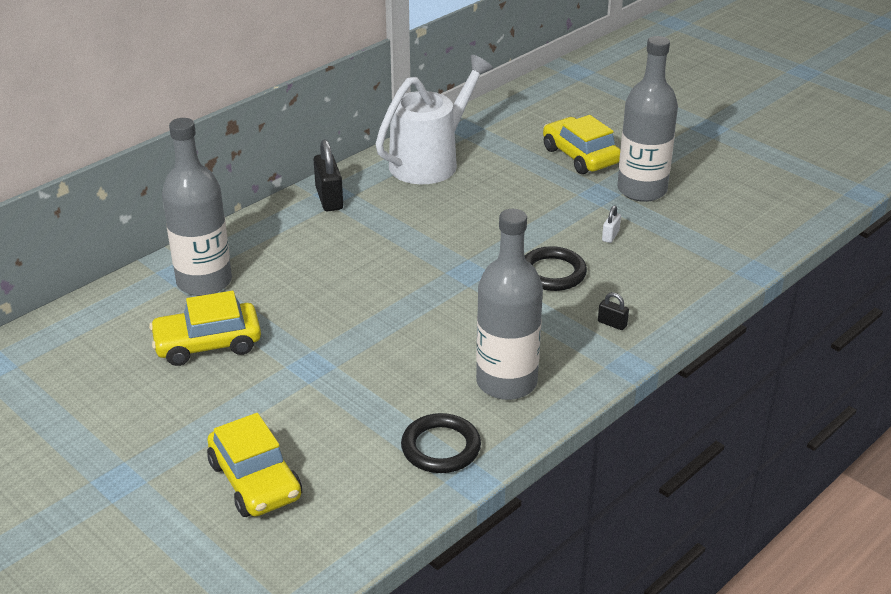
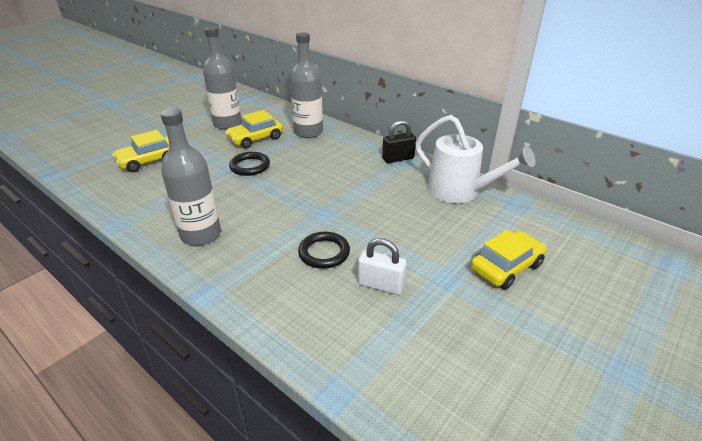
camera: 85 degrees right, 0 degrees up
(207, 344) = (255, 139): yellow car -> yellow car turned 105 degrees counterclockwise
(441, 447) = (149, 212): black ring -> black ring (250, 166)
(610, 236) = (381, 285): white padlock -> white padlock, size x1.96
(612, 324) = (258, 284): black padlock -> none
(642, 190) = (463, 307): grey bottle -> grey bottle (227, 124)

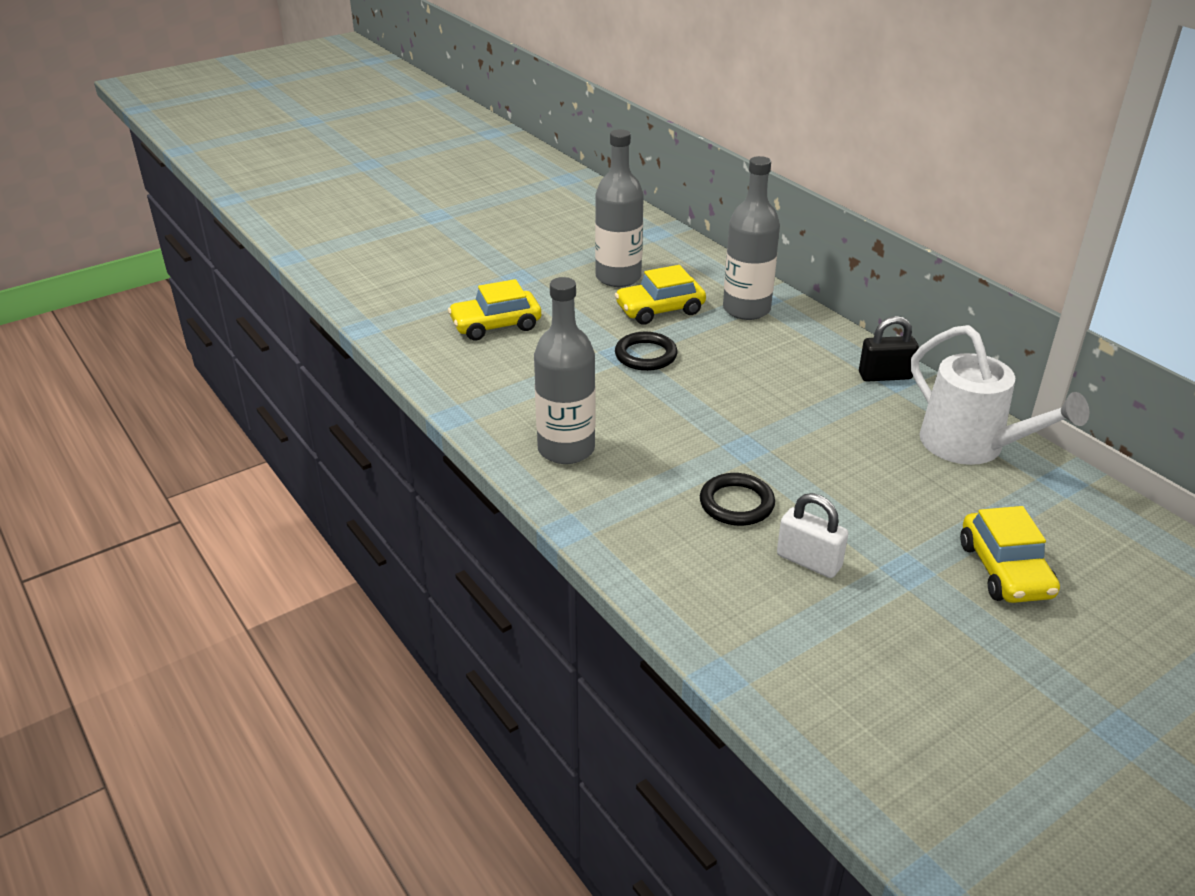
camera: 15 degrees right, 0 degrees up
(506, 267) = (1005, 570): yellow car -> yellow car turned 105 degrees clockwise

